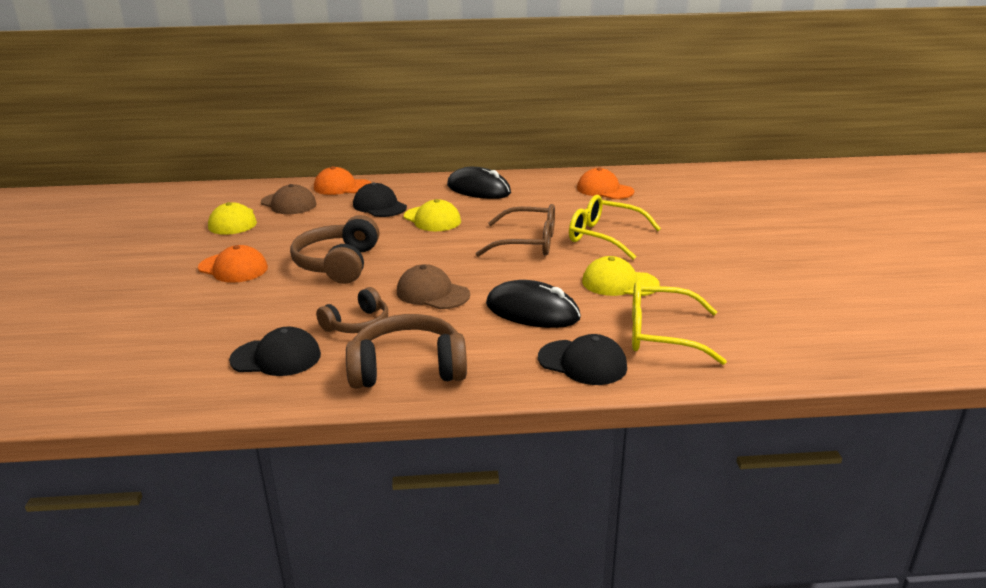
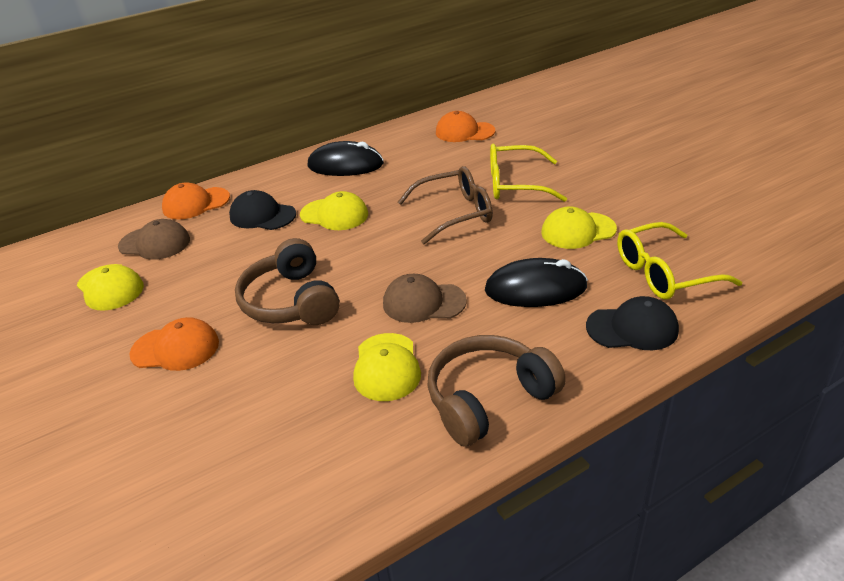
camera: 25 degrees left, 10 degrees up
(276, 357) = (343, 442): black cap -> none
(357, 324) = (386, 367): brown headphones -> yellow cap

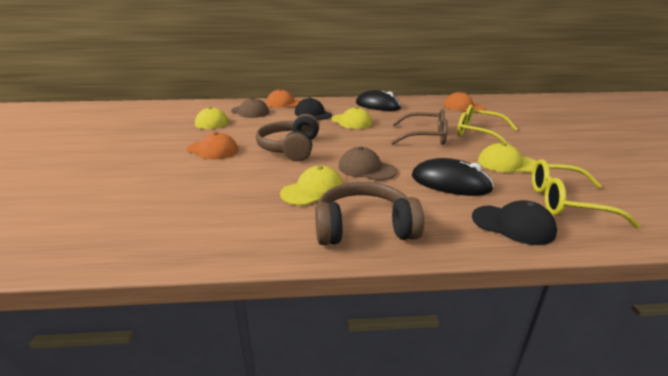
camera: 25 degrees right, 10 degrees down
(386, 367) = (313, 191): yellow cap -> yellow cap turned 150 degrees counterclockwise

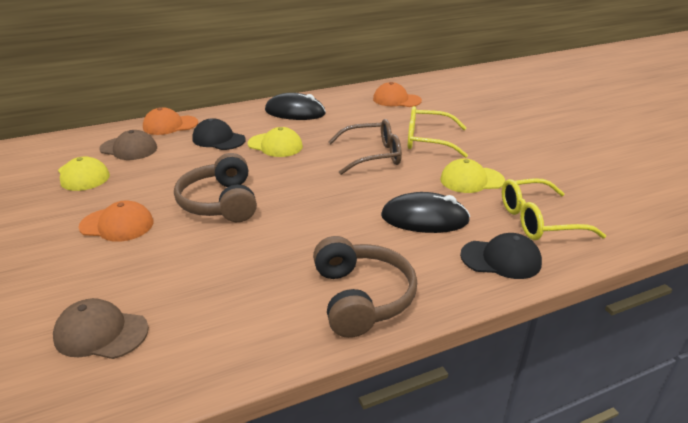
camera: 20 degrees left, 5 degrees up
(313, 191) = (282, 261): yellow cap -> none
(364, 227) = (361, 297): brown headphones -> brown headphones turned 105 degrees clockwise
(366, 169) = (328, 217): brown cap -> brown cap (101, 333)

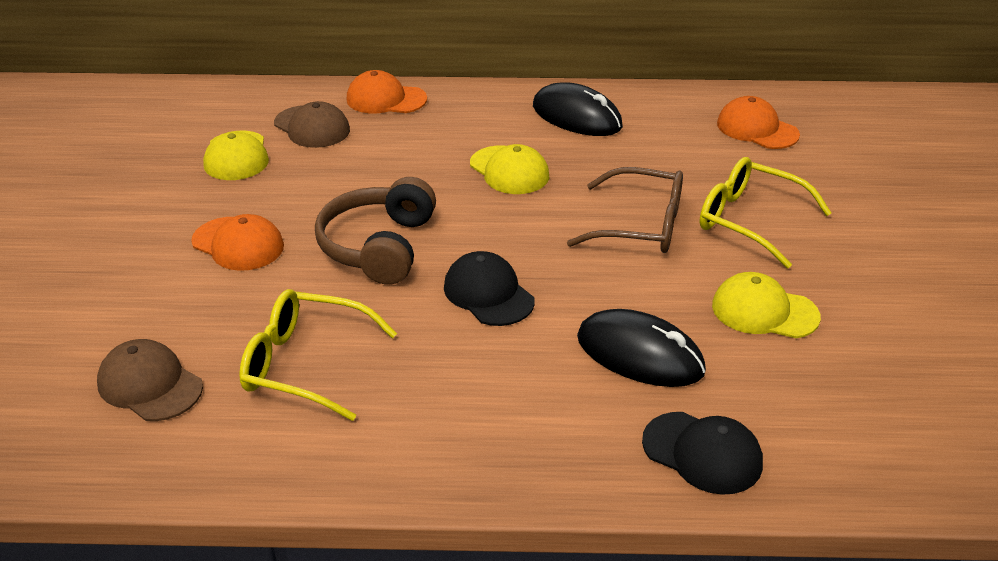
camera: 25 degrees right, 5 degrees up
(218, 139) = (437, 140): black cap -> black cap (488, 294)
(361, 297) = (468, 443): brown headphones -> none
(538, 220) = (814, 411): yellow glasses -> yellow glasses (305, 364)

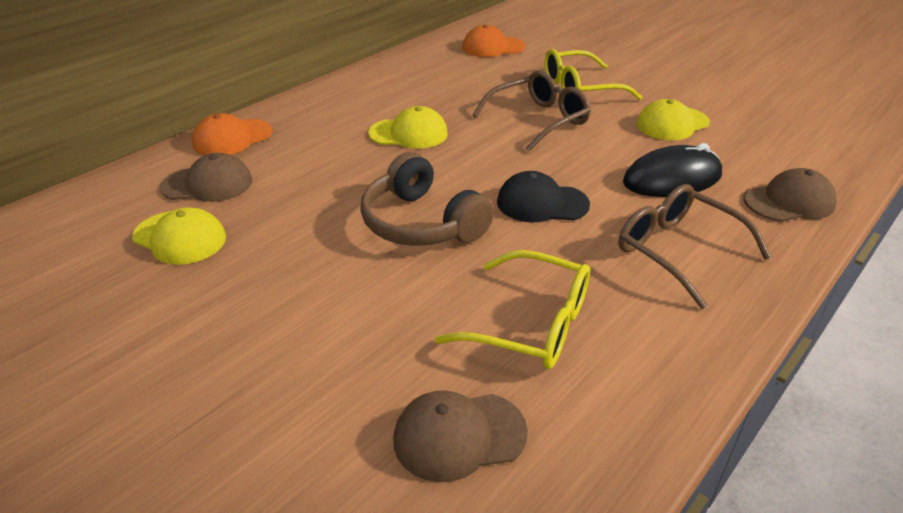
camera: 50 degrees left, 0 degrees up
(238, 244) = (314, 291): orange cap -> none
(305, 364) = (532, 325): yellow glasses -> yellow glasses turned 120 degrees counterclockwise
(507, 405) = (677, 250): none -> brown glasses
(576, 116) = (386, 86): black mouse -> none
(702, 453) = (789, 202): black cap -> brown cap

